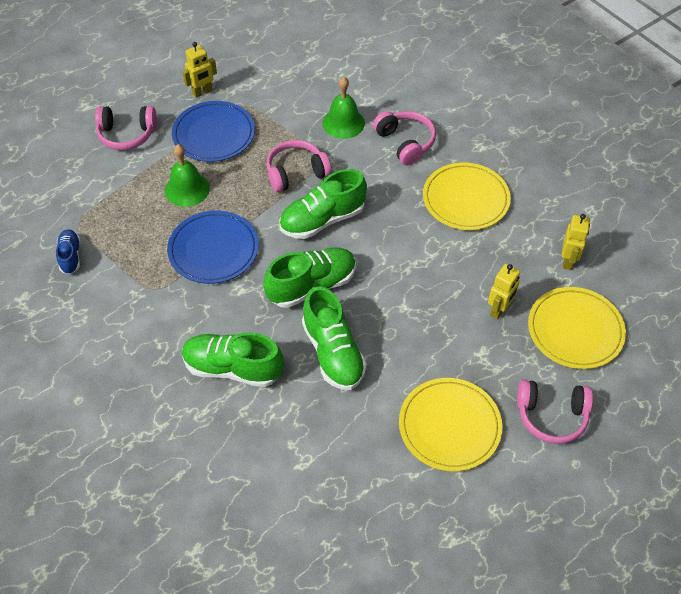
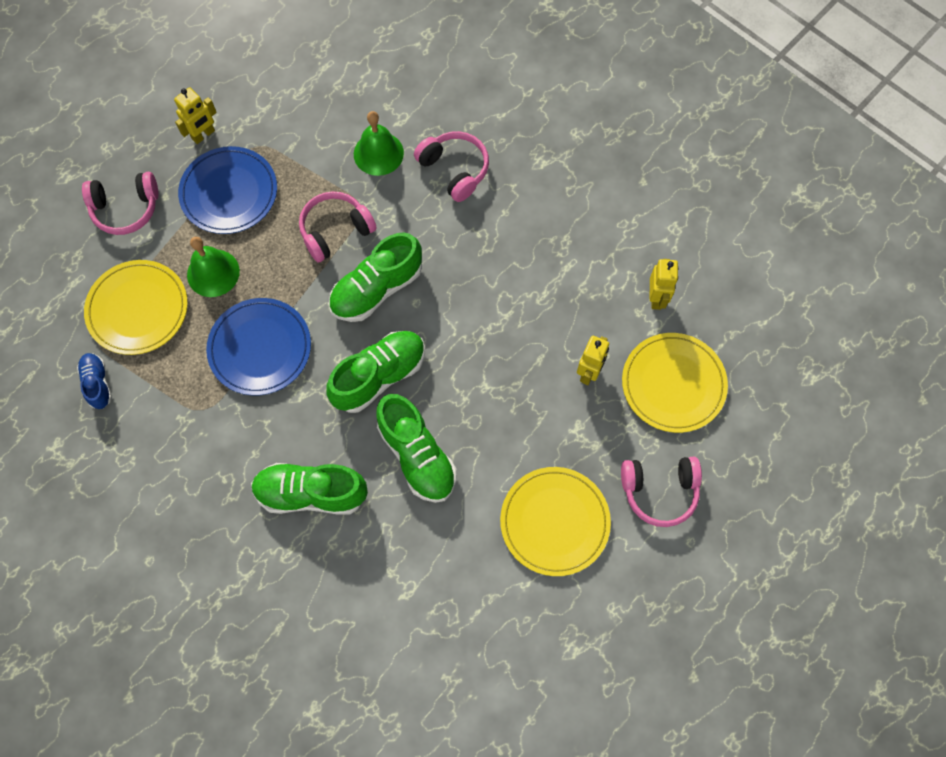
camera: 10 degrees left, 15 degrees up
(465, 199) = (534, 236): yellow plate -> yellow plate (138, 309)

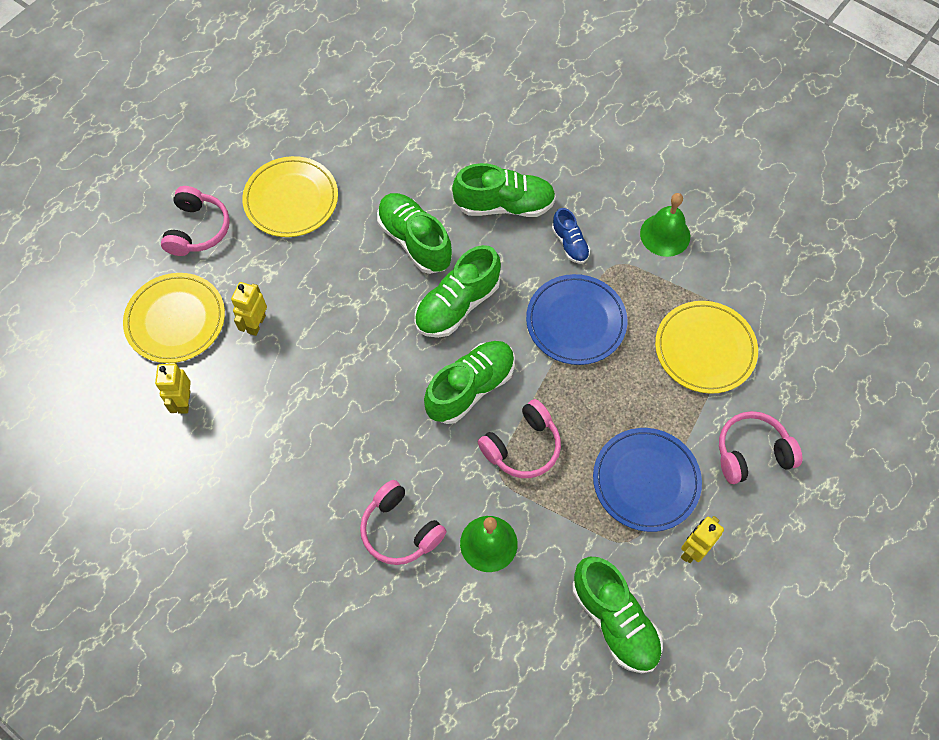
camera: 175 degrees right, 5 degrees down
(97, 384) = (720, 278): blue shoe -> blue shoe (570, 244)
(213, 273) = (640, 391): green bell -> green bell (665, 234)
(283, 89) = (614, 620): none -> green shoe
(659, 491) = (197, 229): pink headphones -> pink headphones turned 105 degrees clockwise

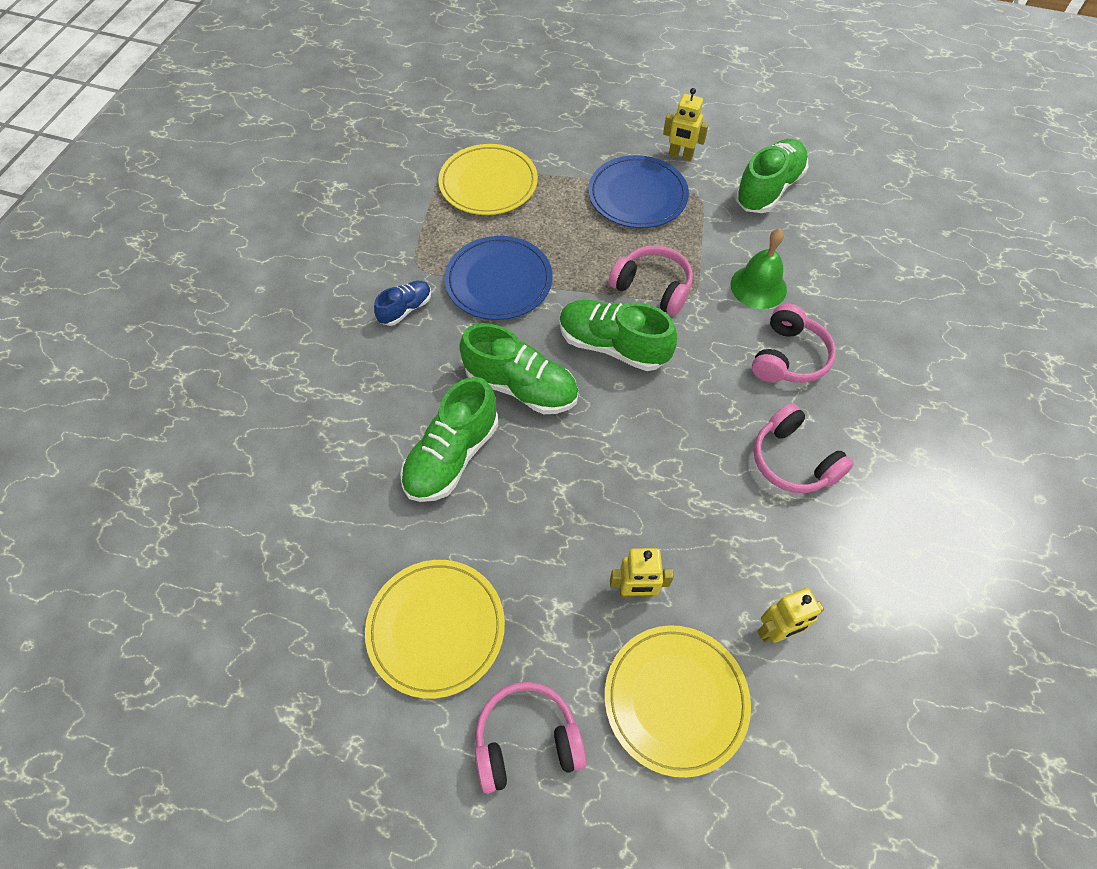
camera: 110 degrees left, 5 degrees down
(504, 205) = (372, 382): green shoe -> none
(665, 234) = (368, 236): green bell -> none
(752, 453) = (576, 137): pink headphones -> pink headphones (793, 460)

